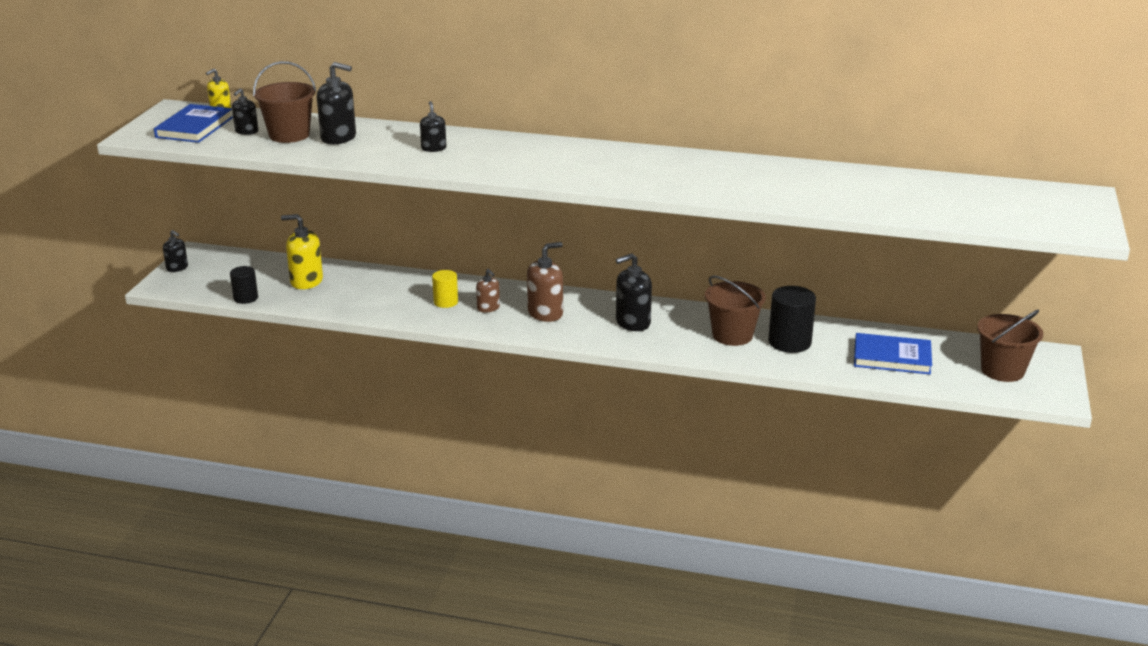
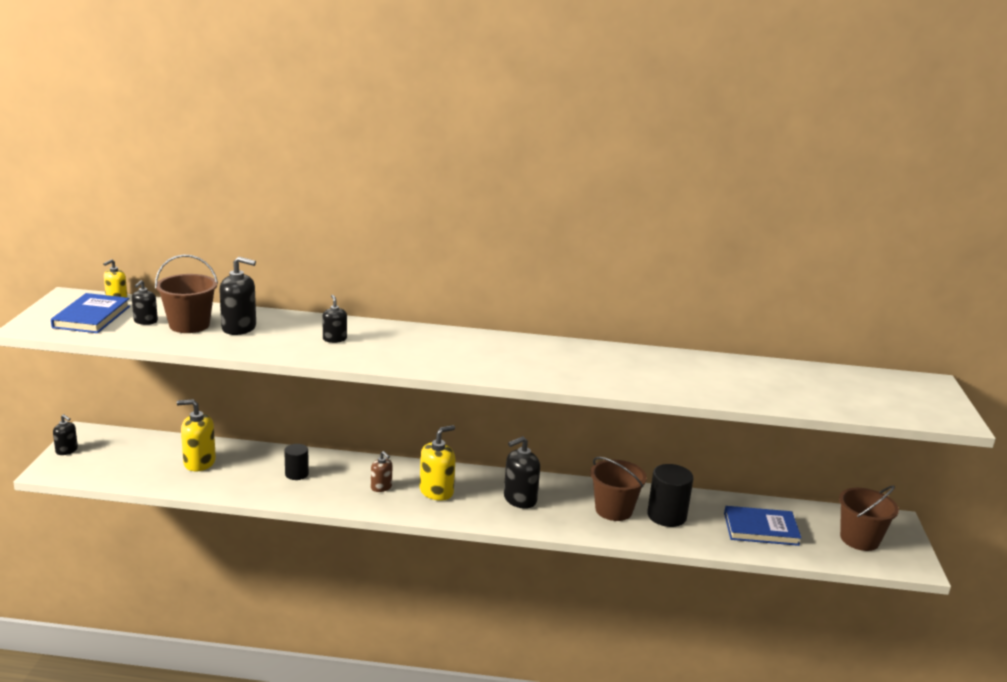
camera: 10 degrees left, 5 degrees down
(245, 298) = (139, 482): black cylinder -> black cylinder (296, 474)
(445, 302) = (339, 482): yellow cylinder -> none
(545, 313) = (436, 491): brown soap dispenser -> yellow soap dispenser

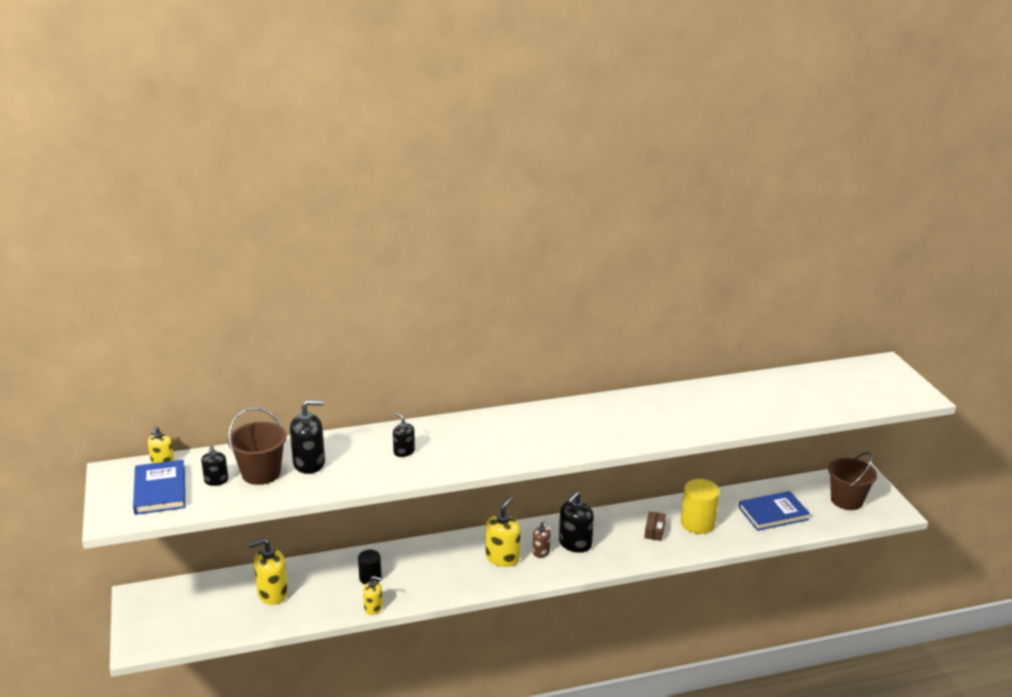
camera: 20 degrees left, 5 degrees up
(67, 450) = (134, 620): black soap dispenser -> none
(278, 498) = (373, 608): none -> yellow soap dispenser
(381, 487) = (453, 568): brown soap dispenser -> brown soap dispenser (541, 552)
(613, 510) = (654, 531): brown bucket -> brown box
(666, 516) = (697, 523): black cylinder -> yellow cylinder

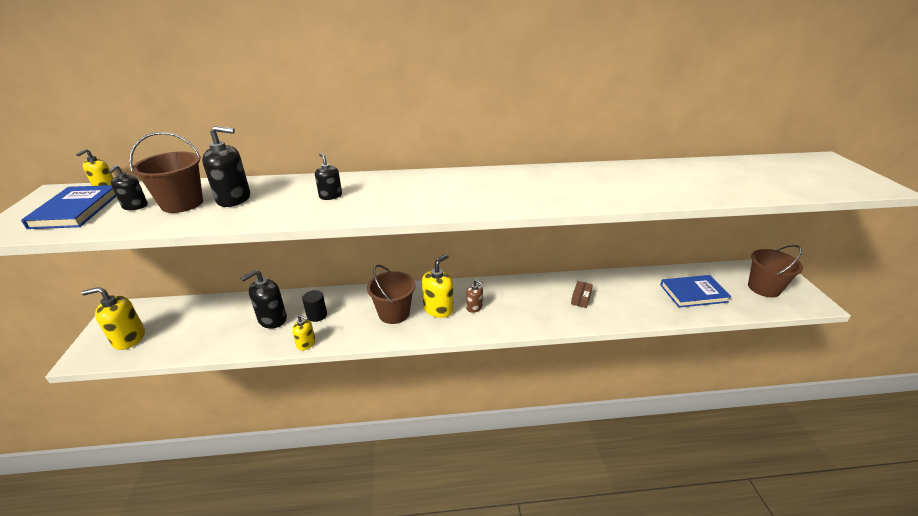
camera: 10 degrees right, 5 degrees up
(272, 593) = (228, 320): yellow soap dispenser -> yellow soap dispenser (129, 338)
(455, 567) = (394, 313): none -> brown bucket
(575, 544) = (506, 303): black soap dispenser -> black soap dispenser (272, 319)
(697, 523) = (621, 295): yellow cylinder -> none

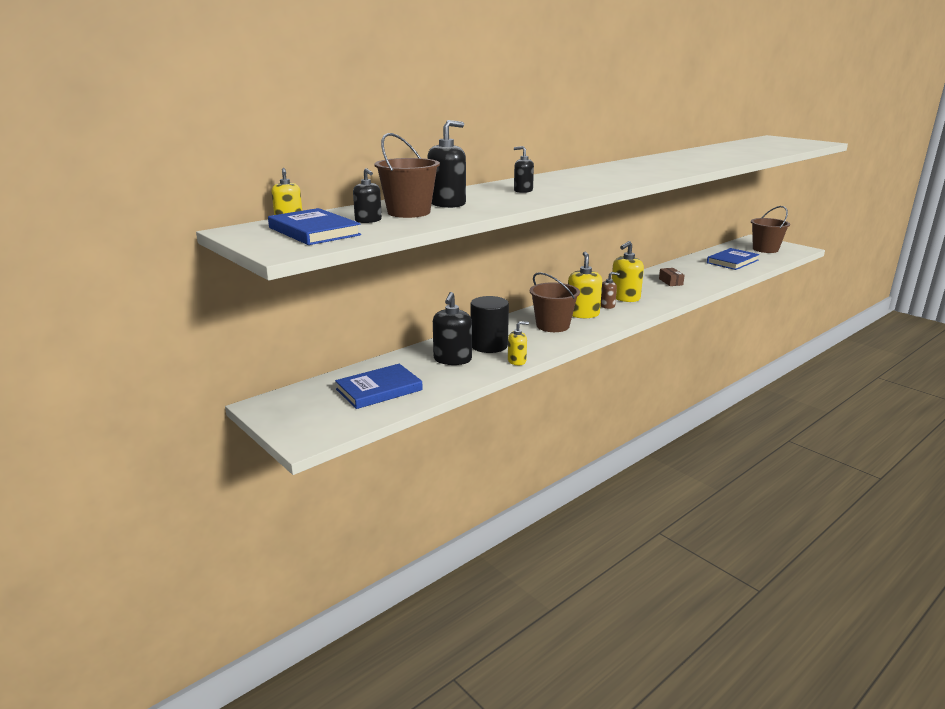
camera: 35 degrees left, 10 degrees down
(129, 338) = (328, 414): yellow soap dispenser -> yellow soap dispenser (625, 298)
(187, 328) = (379, 390): none -> blue book
(317, 315) = (489, 345): black cylinder -> black cylinder, size x1.66

